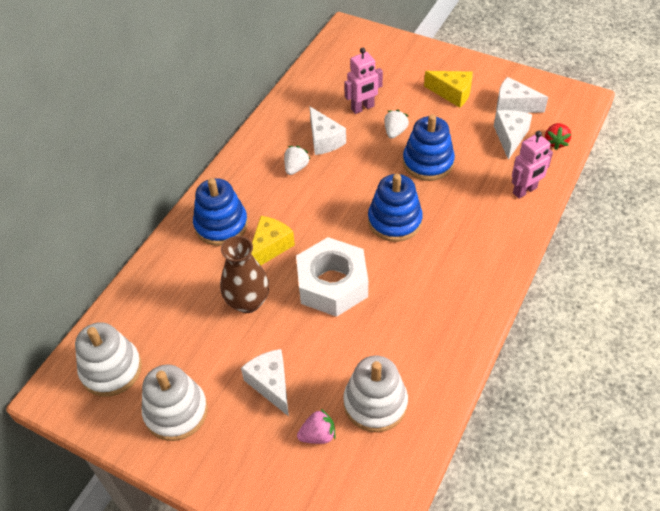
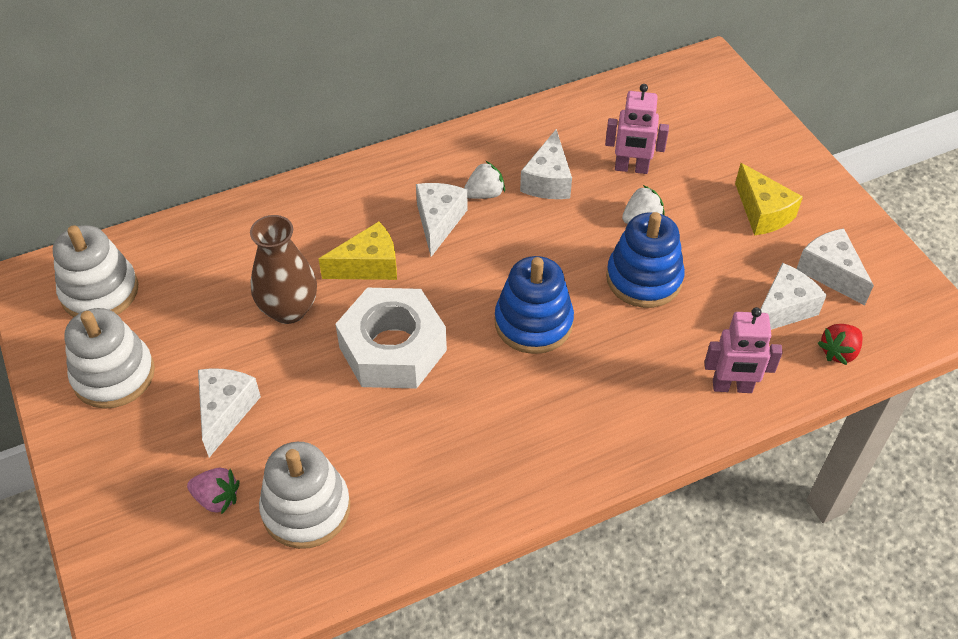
camera: 35 degrees right, 0 degrees up
(221, 225) = (344, 210): blue stacking toy -> none
(285, 198) = (439, 222): none -> white cheese

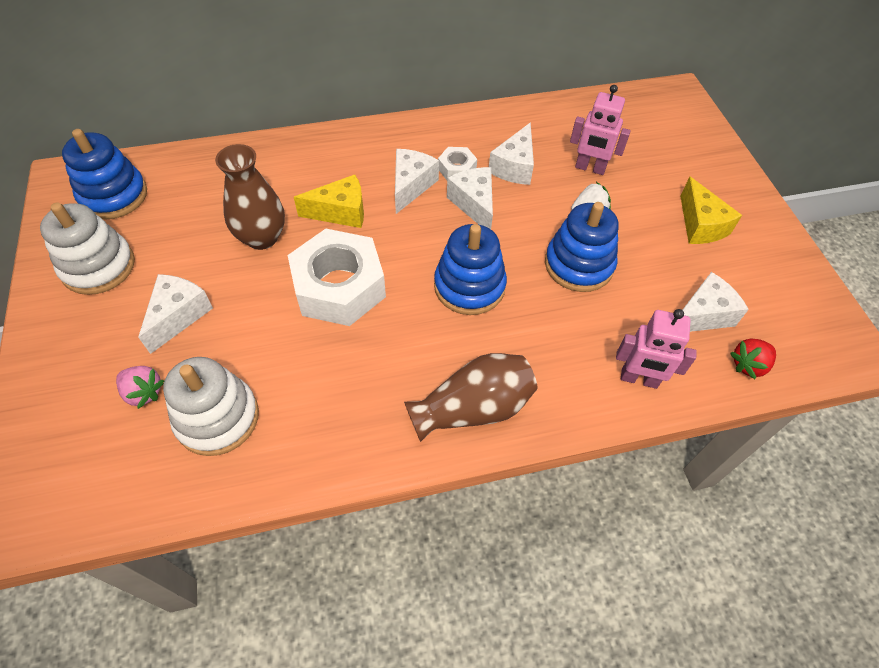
camera: 10 degrees right, 5 degrees up
(100, 292) = (114, 196): white stacking toy -> blue stacking toy
(484, 194) = (457, 169): white strawberry -> white nut
(571, 448) = (473, 408): none -> brown vase
(830, 273) = (754, 289): white cheese -> white cheese (474, 204)

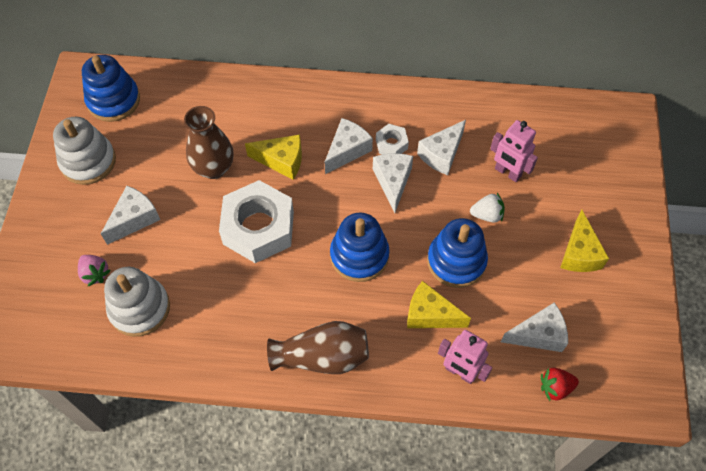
camera: 20 degrees right, 5 degrees up
(576, 327) = (430, 314): none -> yellow cheese

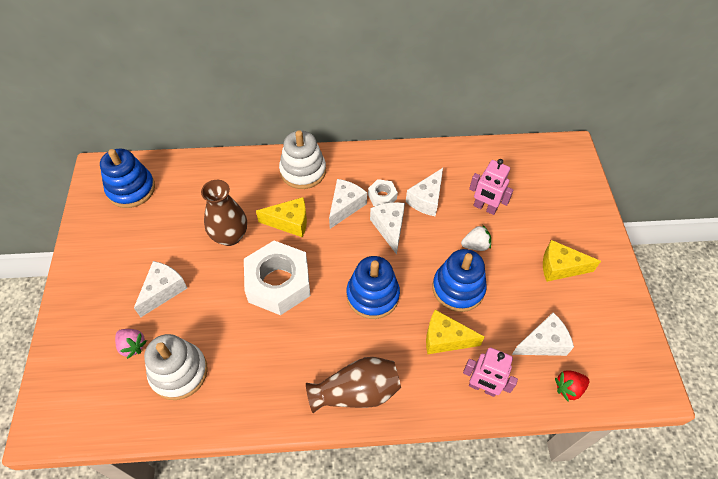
camera: 10 degrees left, 5 degrees down
(88, 161) = (114, 245): white stacking toy -> white stacking toy (303, 171)
(579, 253) = (560, 267): yellow cheese -> yellow cheese turned 105 degrees clockwise

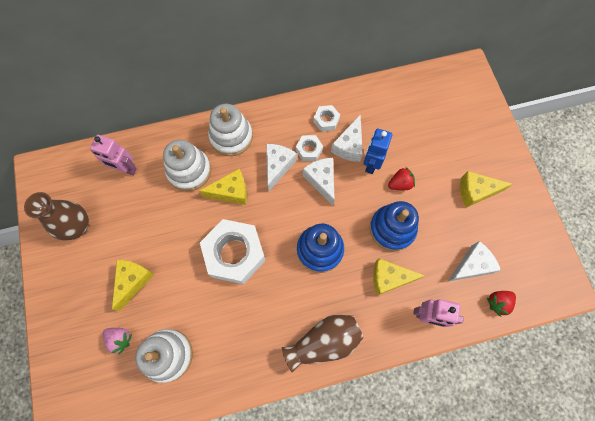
camera: 10 degrees left, 15 degrees up
(131, 189) = (75, 185): blue stacking toy -> none
(163, 291) = (133, 281): white cheese -> yellow cheese
(230, 236) = (180, 216): brown vase -> brown vase (77, 226)
(251, 195) = (189, 171): none -> white stacking toy
(407, 172) = (326, 120): none -> white nut
(447, 220) = (371, 164): none -> blue robot
(475, 245) = (400, 184): white strawberry -> red strawberry
(485, 208) = (402, 145): pink robot -> pink robot (125, 169)

